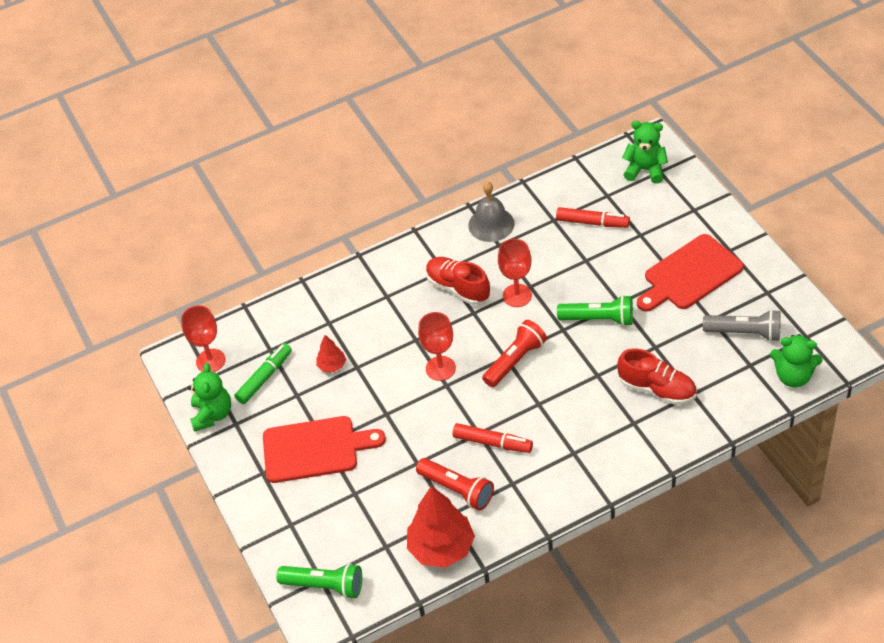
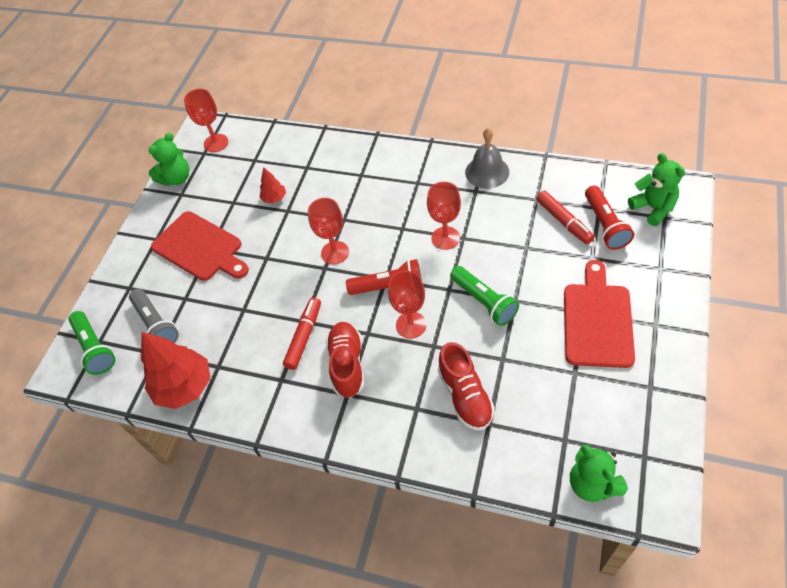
camera: 45 degrees right, 5 degrees up
(264, 377) = (230, 176): green marker -> none
(457, 490) = (243, 352): red flashlight -> red flashlight (605, 225)
(458, 288) = (412, 203): red shoe -> red shoe (347, 365)
(492, 443) = (304, 336): red marker -> red marker turned 135 degrees counterclockwise
(564, 374) = (411, 325): none -> red goblet
(690, 275) = (597, 320): red cutting board -> red cutting board turned 90 degrees clockwise
(745, 333) = (591, 407): grey flashlight -> grey flashlight (156, 325)

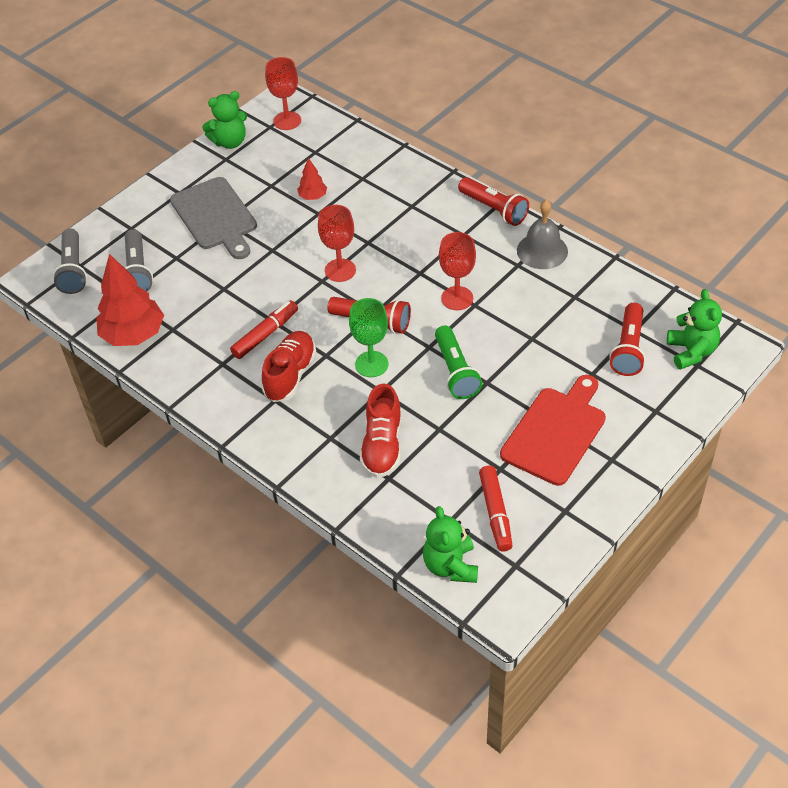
camera: 20 degrees right, 5 degrees down
(95, 348) = (73, 270): green flashlight -> grey flashlight
(200, 248) = (215, 216): red cutting board -> grey cutting board
(411, 325) = (371, 364): red goblet -> green goblet
(428, 153) = (494, 209): none -> red flashlight
(563, 221) = (588, 328): red marker -> red marker (495, 512)

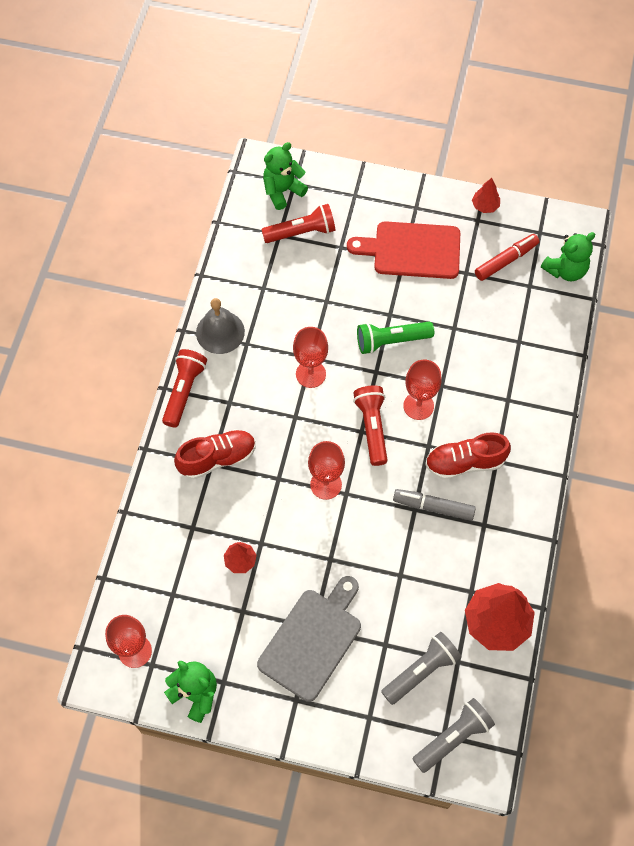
camera: 120 degrees left, 15 degrees up
(265, 334) = (433, 507): red marker -> grey marker
(371, 364) = (418, 406): green goblet -> red goblet
(382, 445) = (493, 359): red shoe -> red shoe (217, 458)
(455, 371) = (391, 341): green flashlight -> green flashlight turned 150 degrees counterclockwise
(581, 527) = (485, 206): none -> red tree

